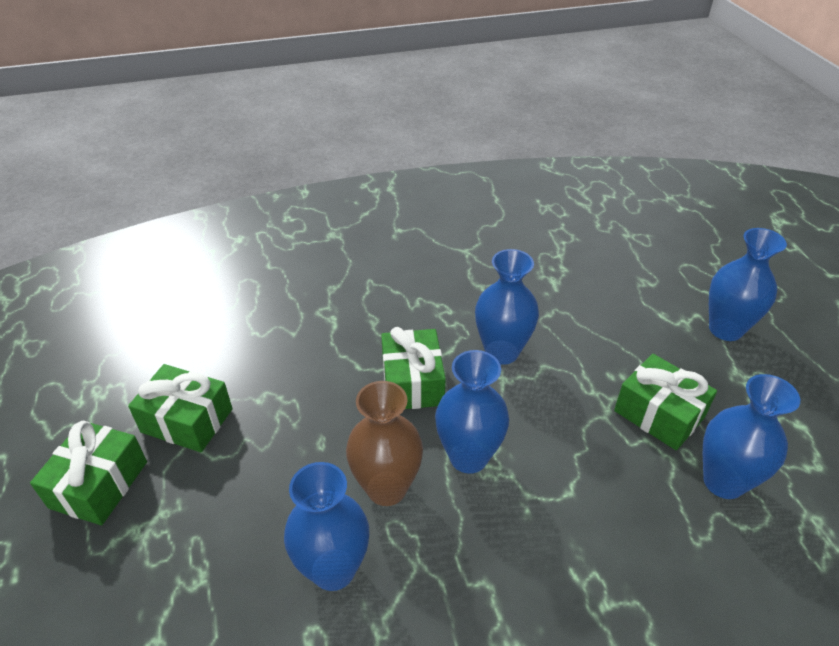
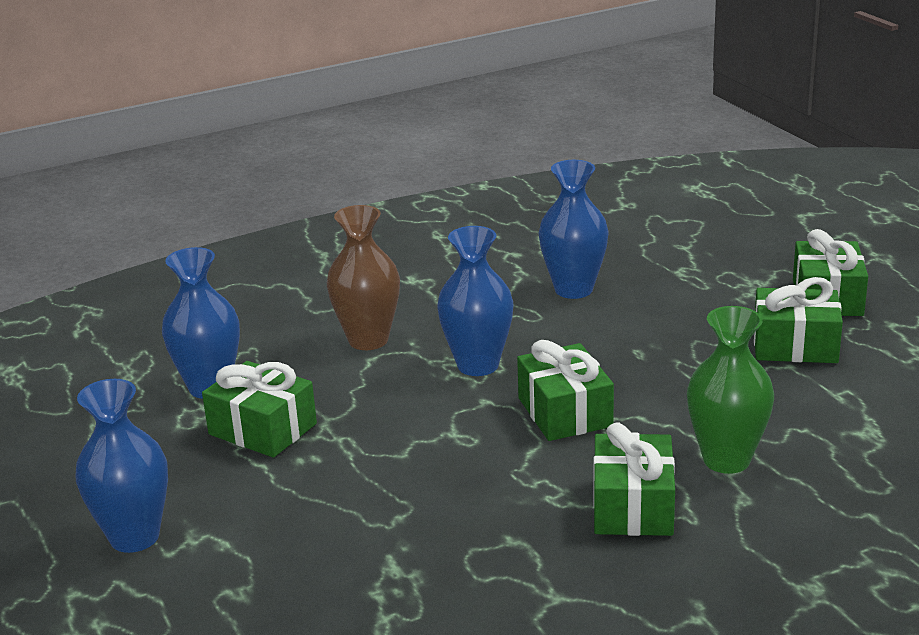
camera: 170 degrees right, 15 degrees down
(323, 317) = (726, 460): none -> green vase
(386, 488) = (552, 334): brown vase -> brown vase (368, 340)
(400, 294) = (633, 506): none -> green gift
(501, 352) = (460, 459): blue vase -> none

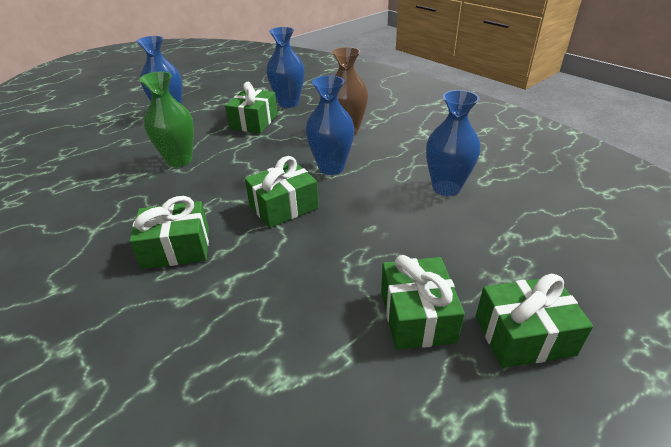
camera: 75 degrees right, 10 degrees up
(726, 460) = (231, 287): green vase -> green vase (179, 160)

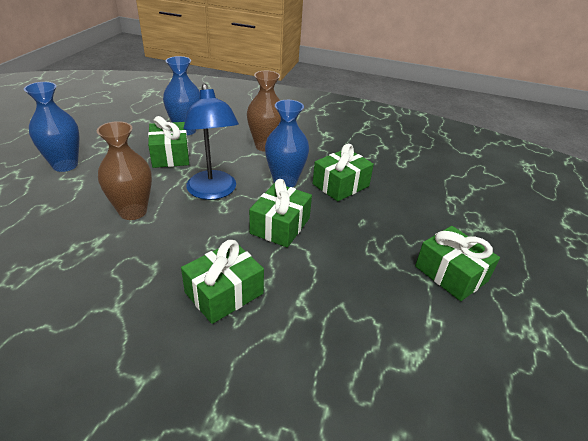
camera: 35 degrees left, 0 degrees up
(179, 160) = (133, 211): green vase -> brown vase
(257, 161) = (213, 192): none -> blue lamp
(446, 188) = (383, 175): blue vase -> none
(524, 335) = (515, 261): green gift -> green gift (340, 185)

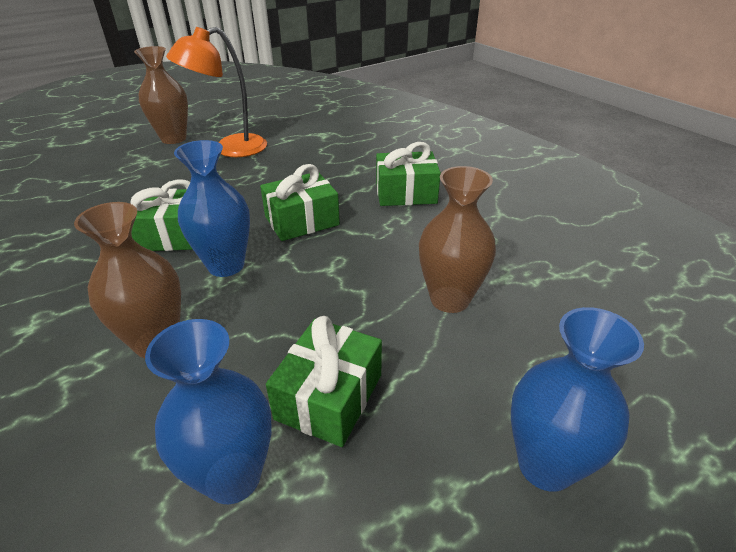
camera: 140 degrees left, 0 degrees up
(213, 192) = (328, 287): blue lamp -> none
(451, 274) = (230, 149): green gift -> orange lamp
(518, 262) = (173, 139): none -> brown vase

